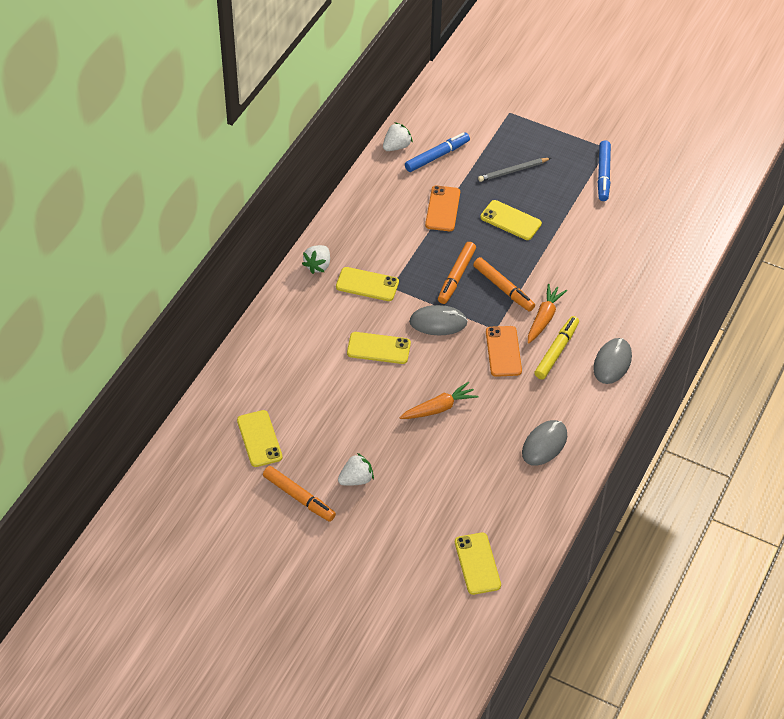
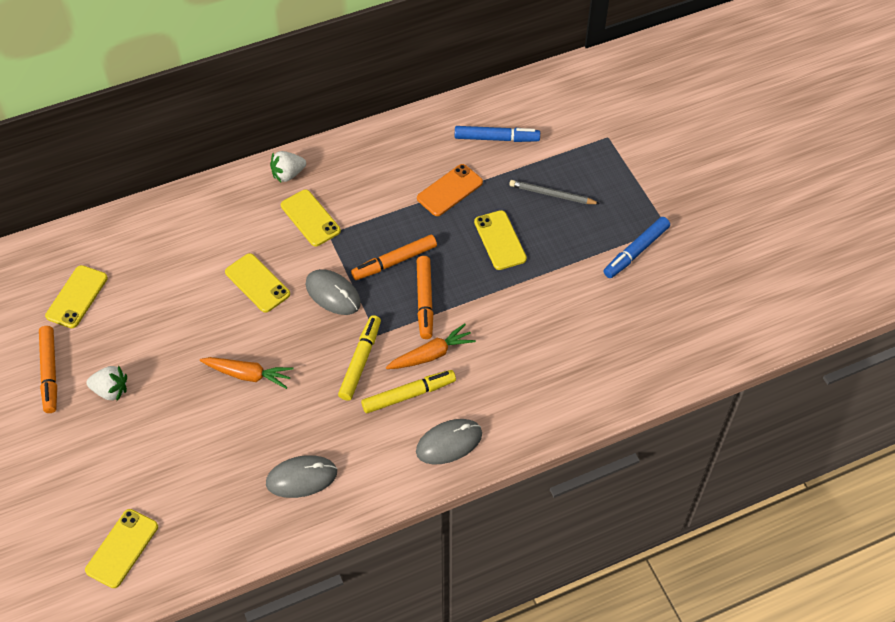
camera: 40 degrees right, 5 degrees up
(396, 146) = (470, 108): white strawberry -> none
(503, 351) = (360, 361): orange phone -> yellow marker

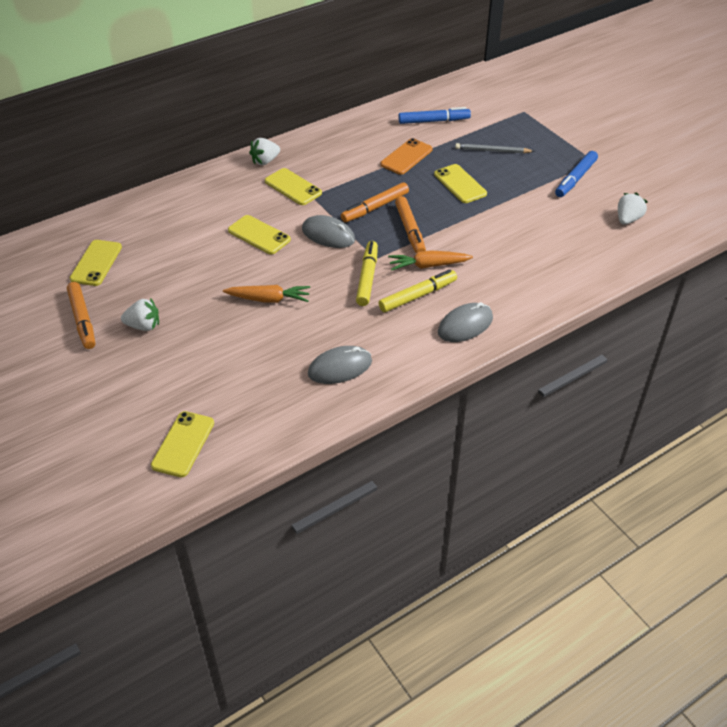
camera: 10 degrees left, 10 degrees down
(431, 354) = (428, 265): orange carrot -> orange carrot turned 150 degrees counterclockwise
(677, 321) = (627, 219): none -> white strawberry

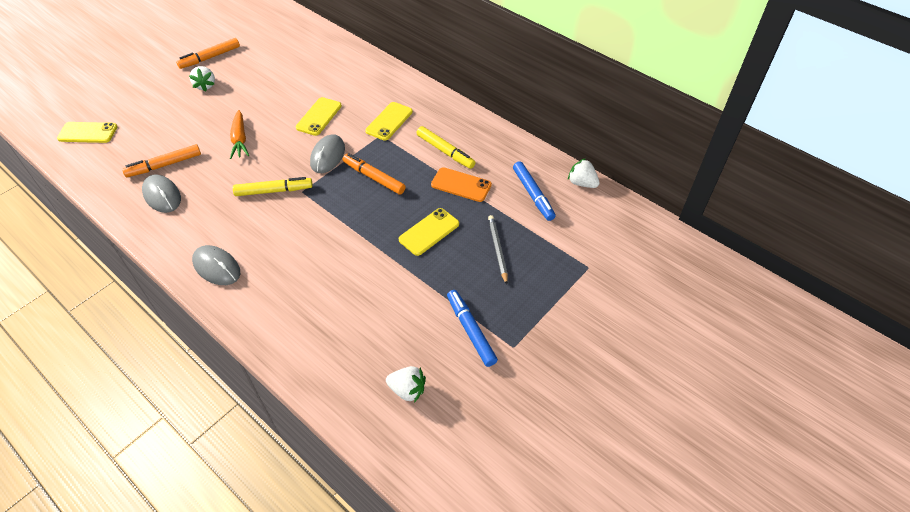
camera: 75 degrees right, 5 degrees up
(96, 263) = (271, 47): yellow phone -> none
(265, 161) = (421, 97): white strawberry -> white strawberry (582, 183)
(410, 230) = (345, 207): orange marker -> orange marker (164, 165)
(418, 296) = (253, 228): yellow marker -> yellow marker (445, 151)
(428, 265) = (296, 228): orange carrot -> none
(575, 179) = (471, 330): blue marker -> blue marker turned 45 degrees clockwise

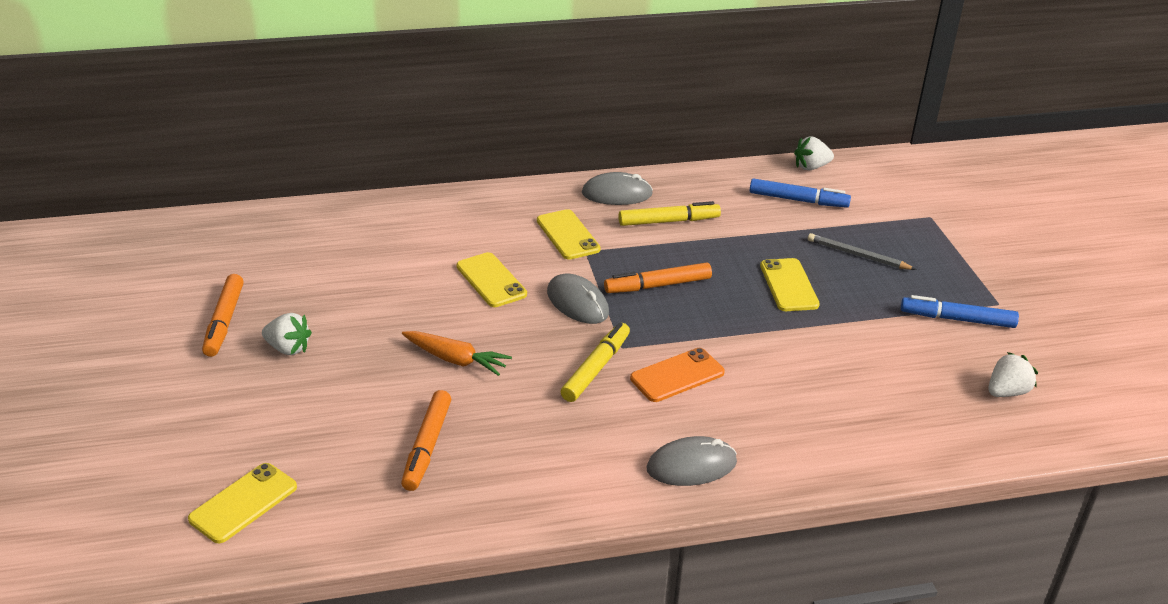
camera: 55 degrees left, 15 degrees down
(162, 195) = (493, 470): grey mouse -> grey mouse (617, 194)
(461, 185) = (735, 235): orange phone -> orange phone (677, 375)

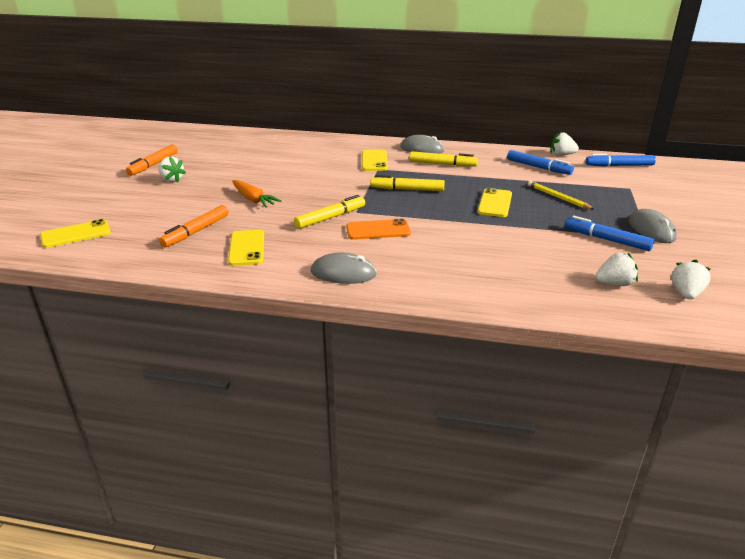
camera: 25 degrees right, 5 degrees down
(491, 280) = (310, 172): yellow phone -> yellow phone (247, 248)
(577, 303) = (350, 188): grey mouse -> grey mouse (651, 229)
(657, 285) = (407, 189): orange marker -> yellow marker
(858, 255) = (558, 197): grey pencil -> yellow pencil
(894, 174) = (619, 166): none -> blue marker
(1085, 386) = (686, 294): none -> white strawberry

